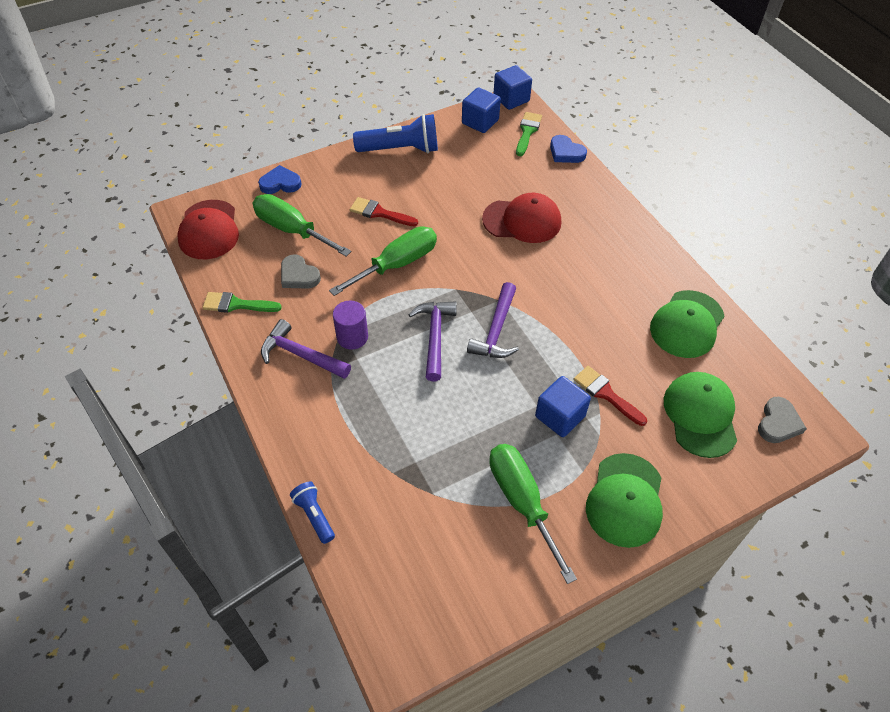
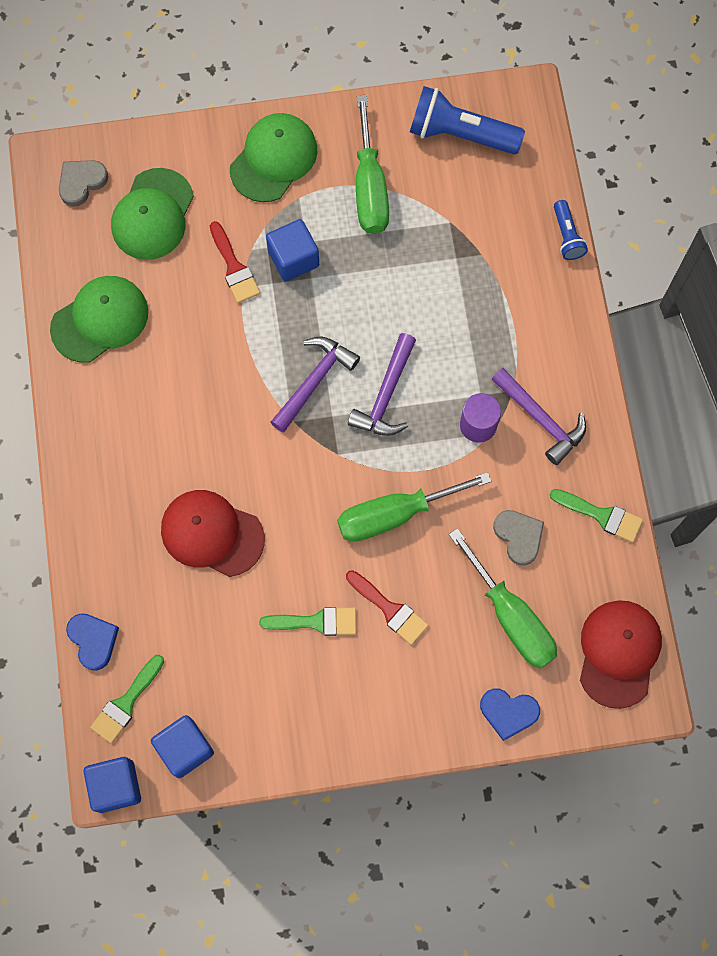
camera: 160 degrees left, 20 degrees up
(400, 149) = (322, 727): blue flashlight -> blue flashlight (460, 134)
(427, 195) = (316, 622): none -> green brush

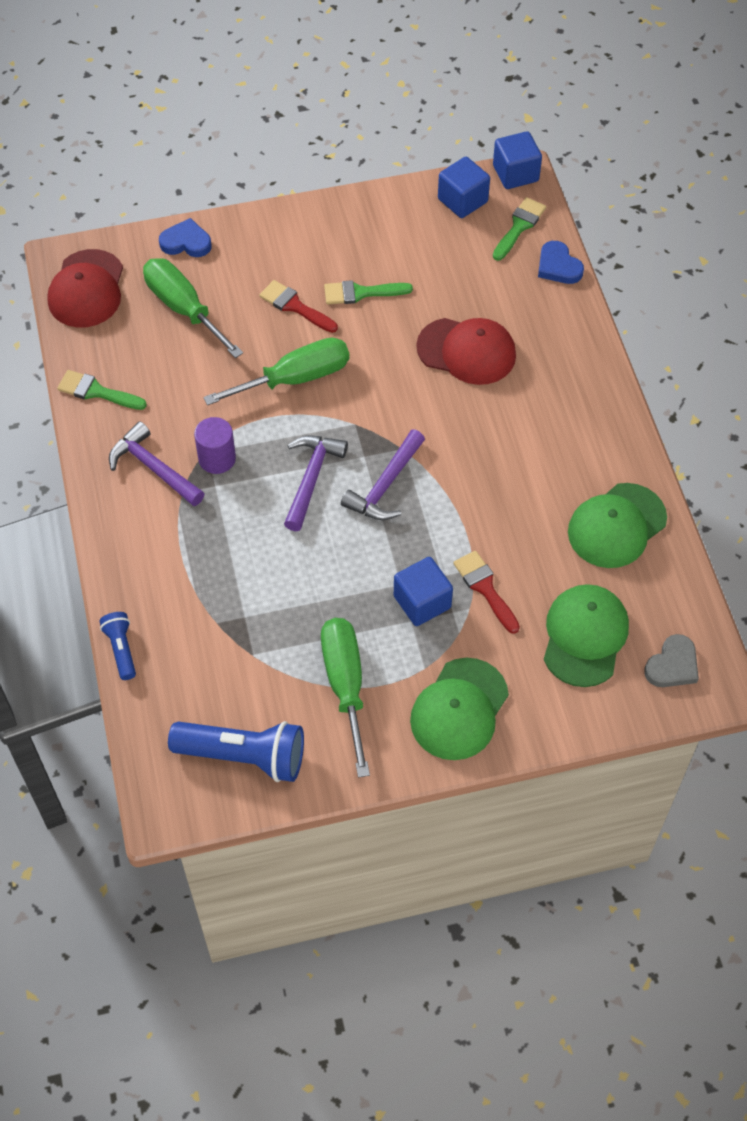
camera: 175 degrees right, 15 degrees down
(519, 536) = (176, 369): grey heart -> none

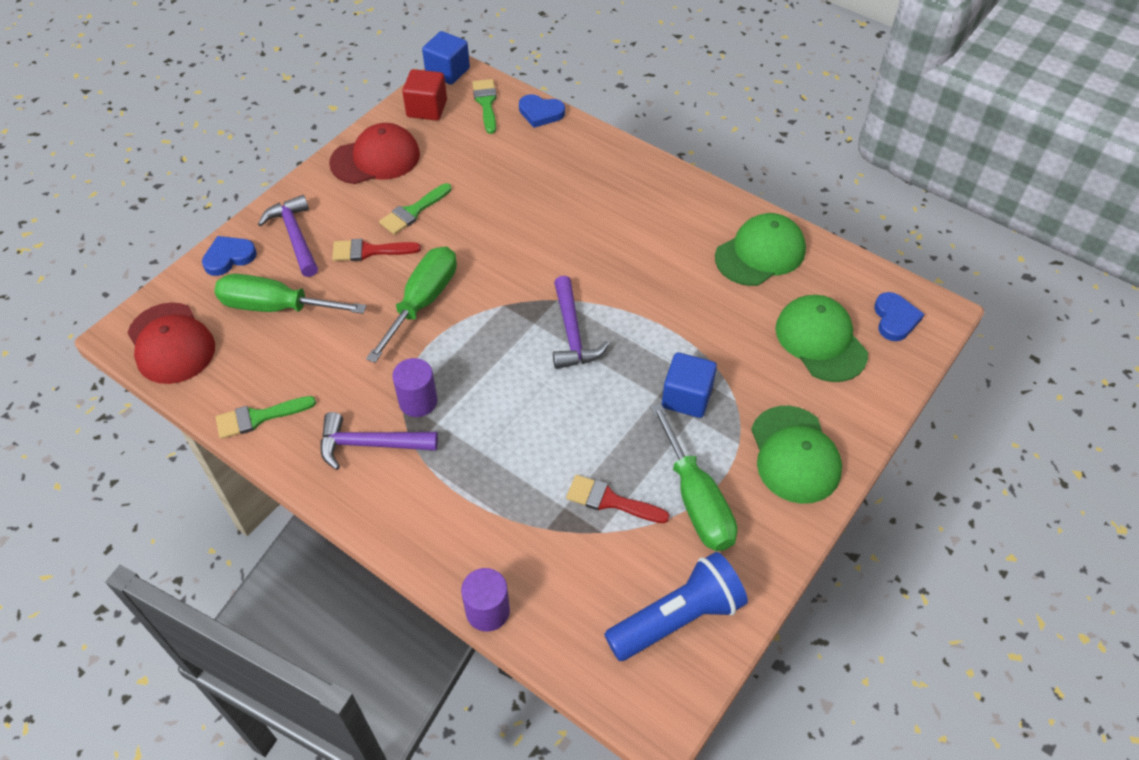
camera: 40 degrees left, 5 degrees down
(121, 649) = (487, 611): blue flashlight -> purple cylinder
(311, 478) = (510, 366): purple hammer -> purple hammer (295, 236)
(345, 685) = (696, 500): green screwdriver -> green screwdriver turned 150 degrees counterclockwise
(462, 200) = (427, 109): blue cube -> red cube
(466, 351) = (534, 204): red cap -> red cap (375, 158)
(485, 588) = (719, 355): red brush -> red brush (610, 500)
(616, 526) = (760, 253): green cap -> green cap turned 135 degrees counterclockwise
(672, 665) = (895, 319): grey heart -> blue heart

